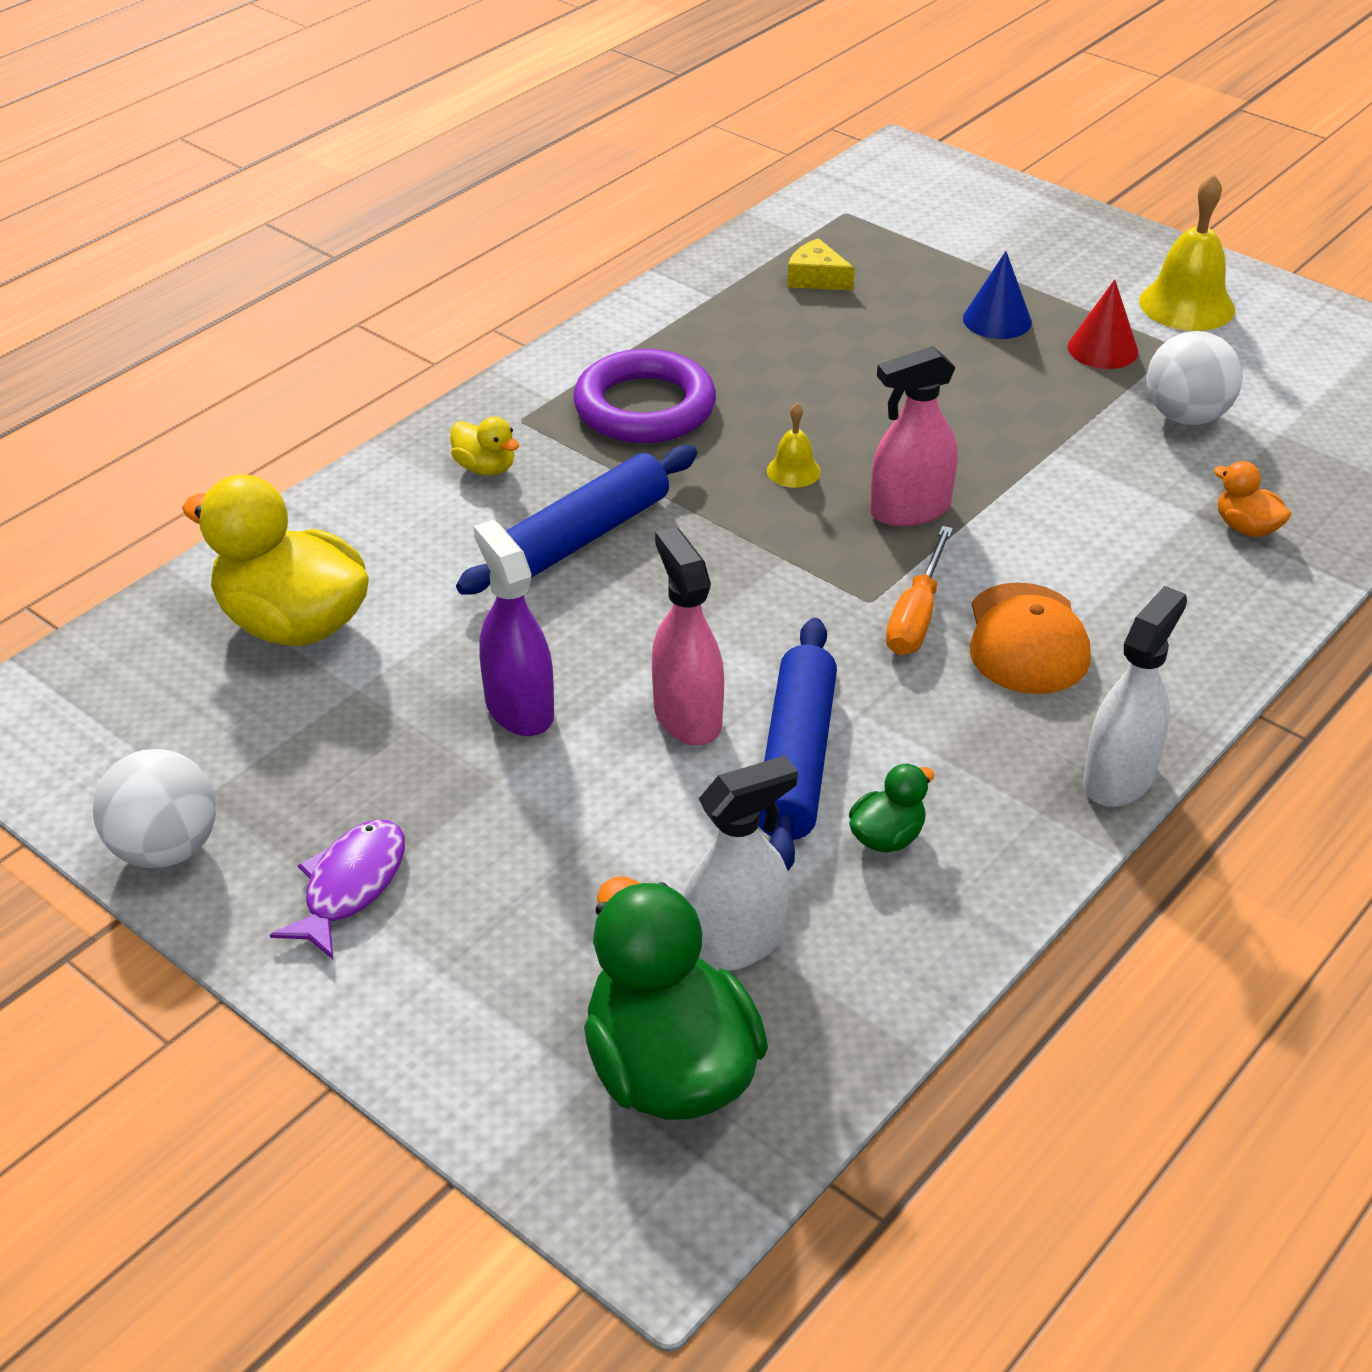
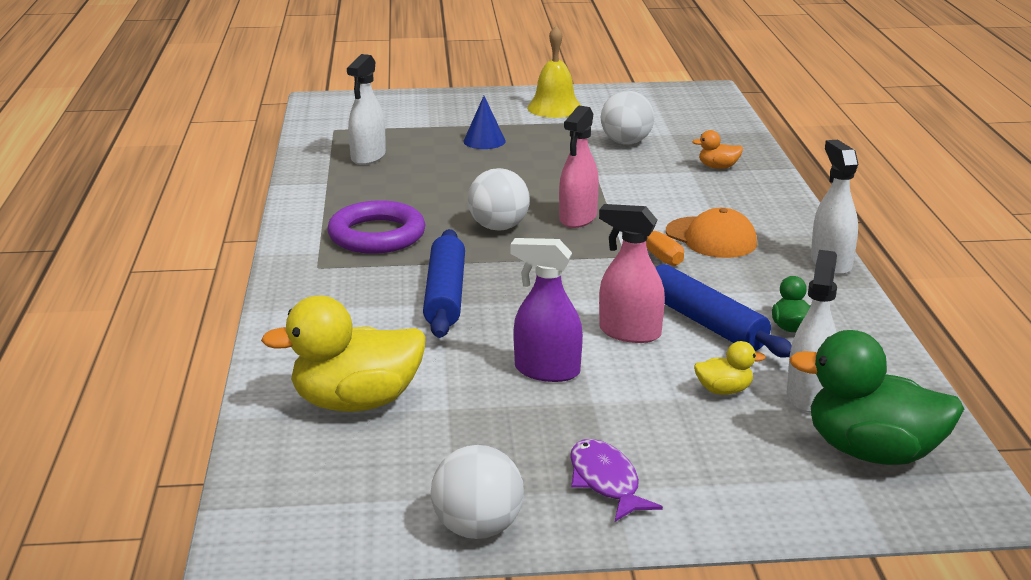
camera: 45 degrees left, 15 degrees down
(485, 468) = (337, 293): yellow duck -> yellow duck (724, 390)
(793, 471) = (498, 227): yellow bell -> white ball
(816, 278) = (368, 157): yellow cheese -> white spray bottle
(1102, 349) = (549, 134): red cone -> none

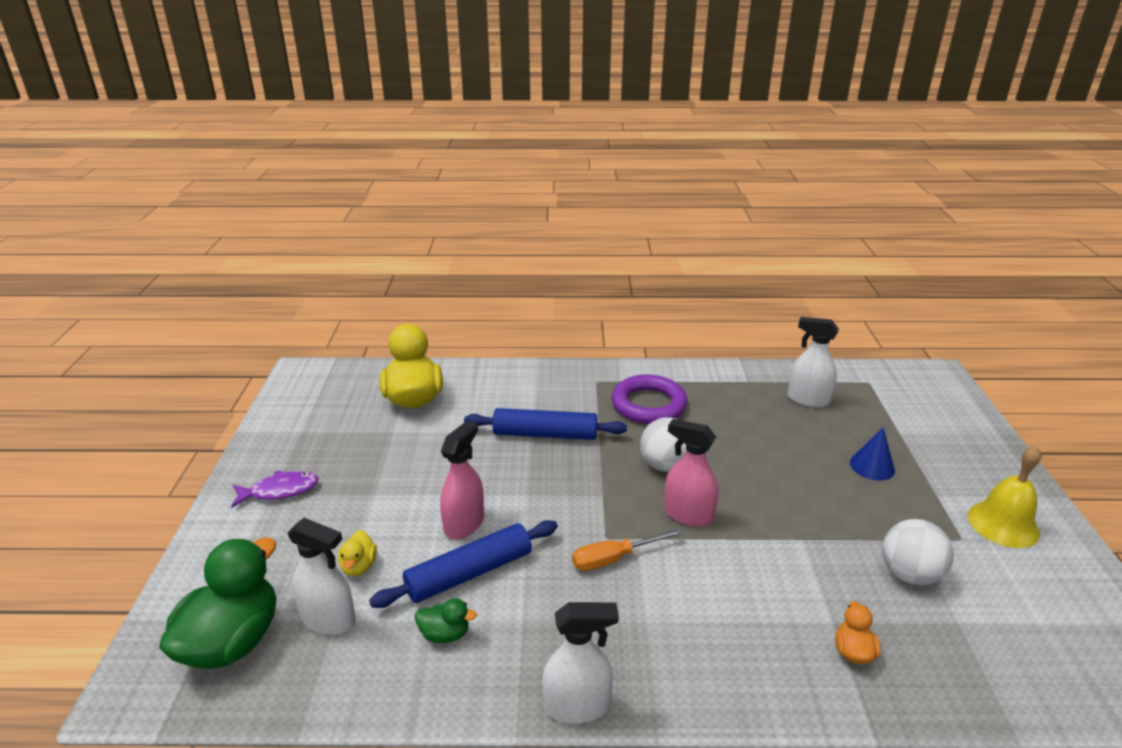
camera: 95 degrees right, 5 degrees up
(477, 528) = (266, 439): white ball -> none
(547, 371) = (422, 476): purple spray bottle -> none
(711, 238) = (644, 608): orange cap -> none

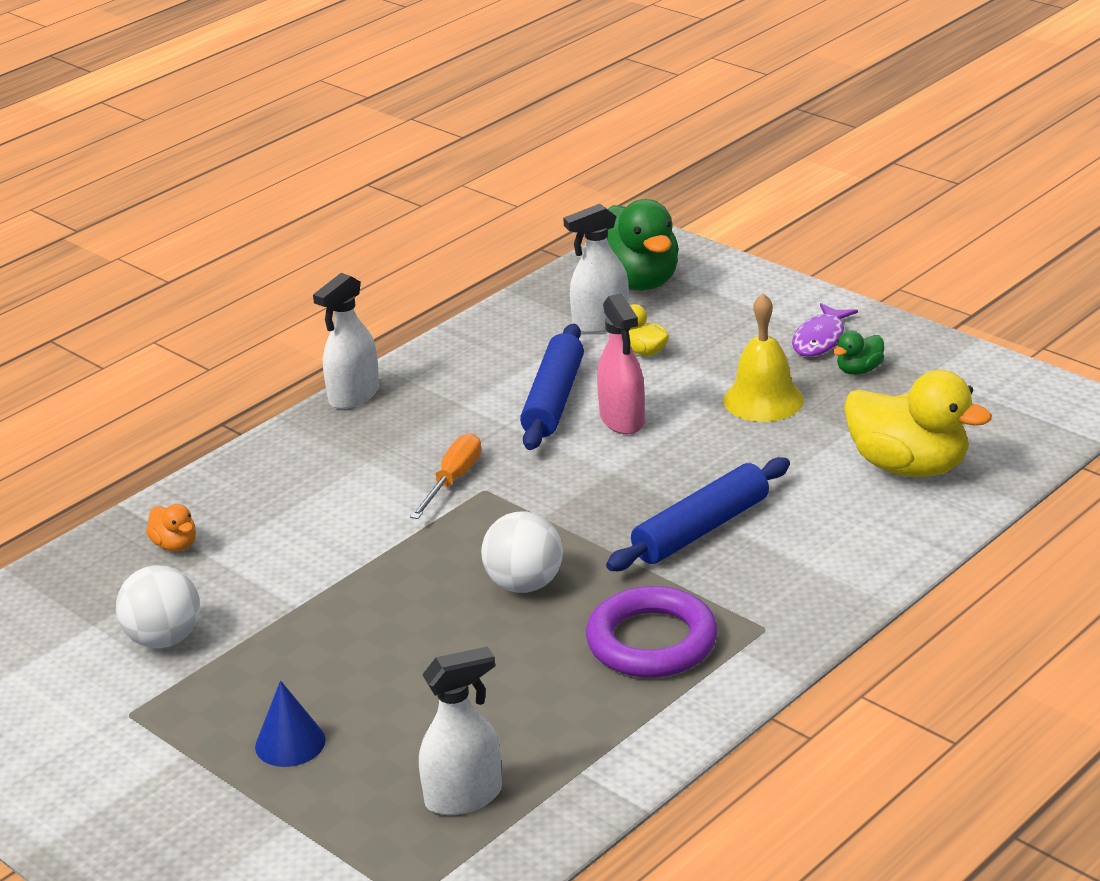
camera: 135 degrees right, 0 degrees up
(445, 634) = (505, 366): green duck -> green duck (859, 370)
(688, 515) = (435, 554): pink spray bottle -> none
(1003, 524) = (87, 764): yellow bell -> yellow bell (763, 400)

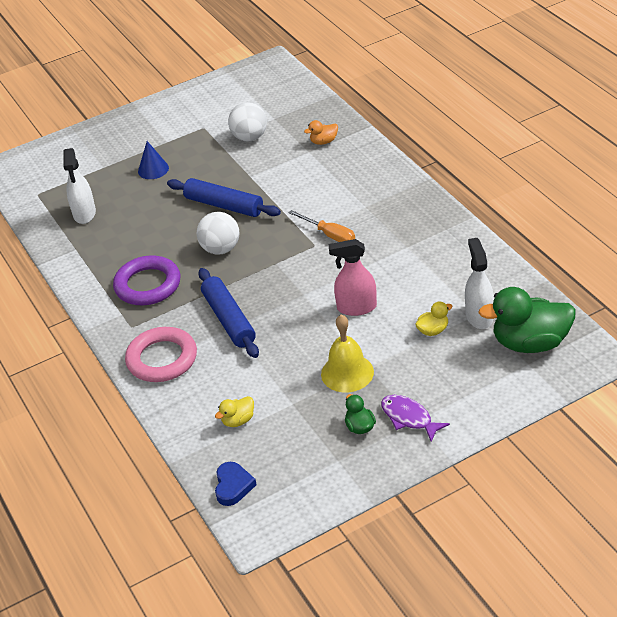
camera: 110 degrees right, 10 degrees up
(354, 396) = (438, 206): white spray bottle -> none
(553, 400) = (394, 283): blue rolling pin -> blue rolling pin (224, 205)
(824, 572) = (162, 359): none -> pink ring
(909, 467) = (238, 420): yellow duck -> yellow duck, size x0.45
(1028, 441) = (233, 486): none -> blue heart

